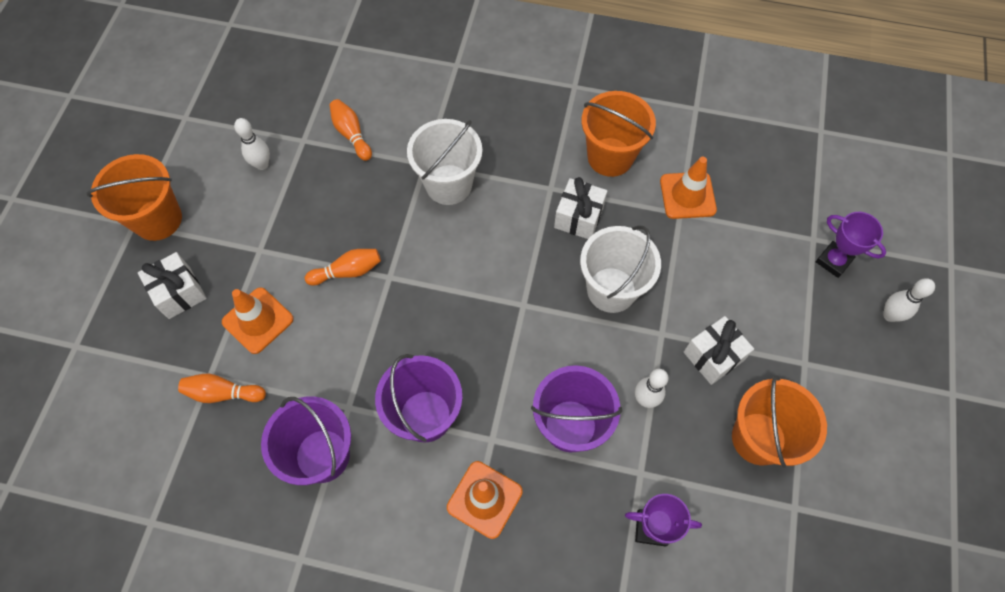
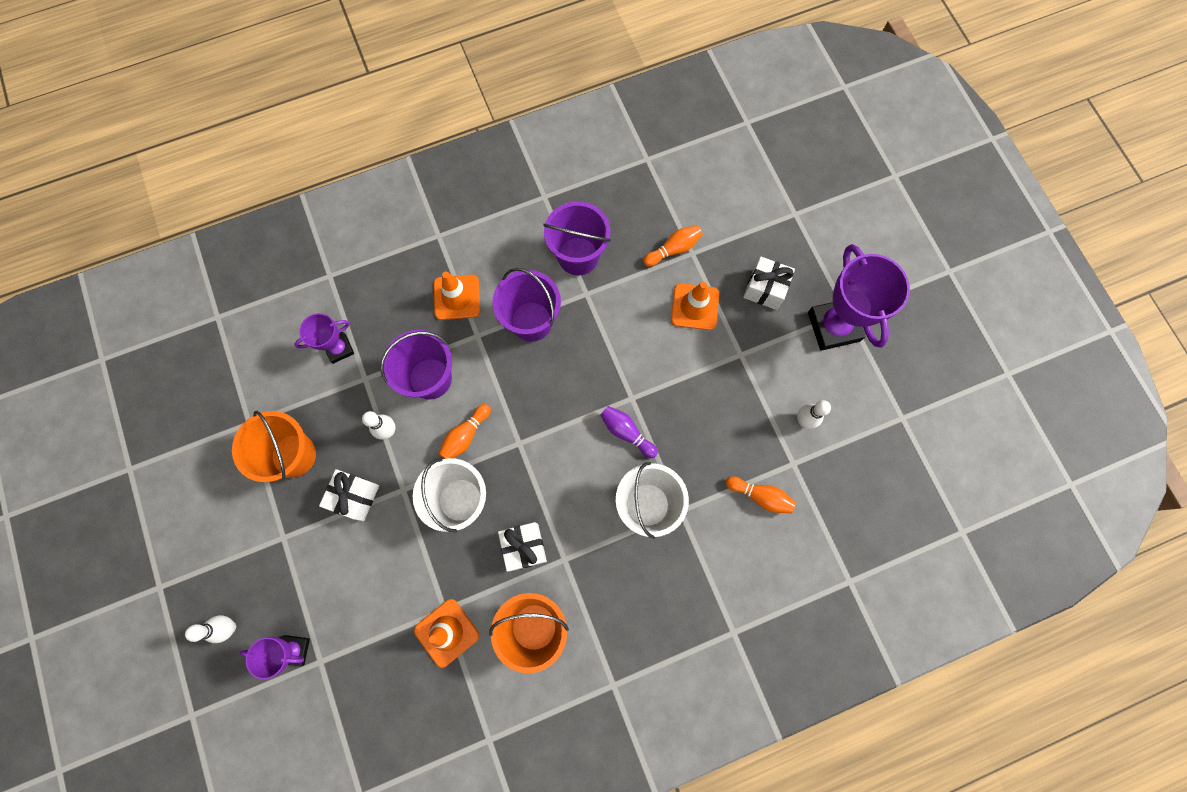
camera: 145 degrees right, 10 degrees up
(158, 219) = (833, 326): orange bucket -> purple trophy
(348, 271) = (664, 382): orange bowling pin -> orange bowling pin (465, 435)
(418, 251) = (626, 432): none -> purple bowling pin

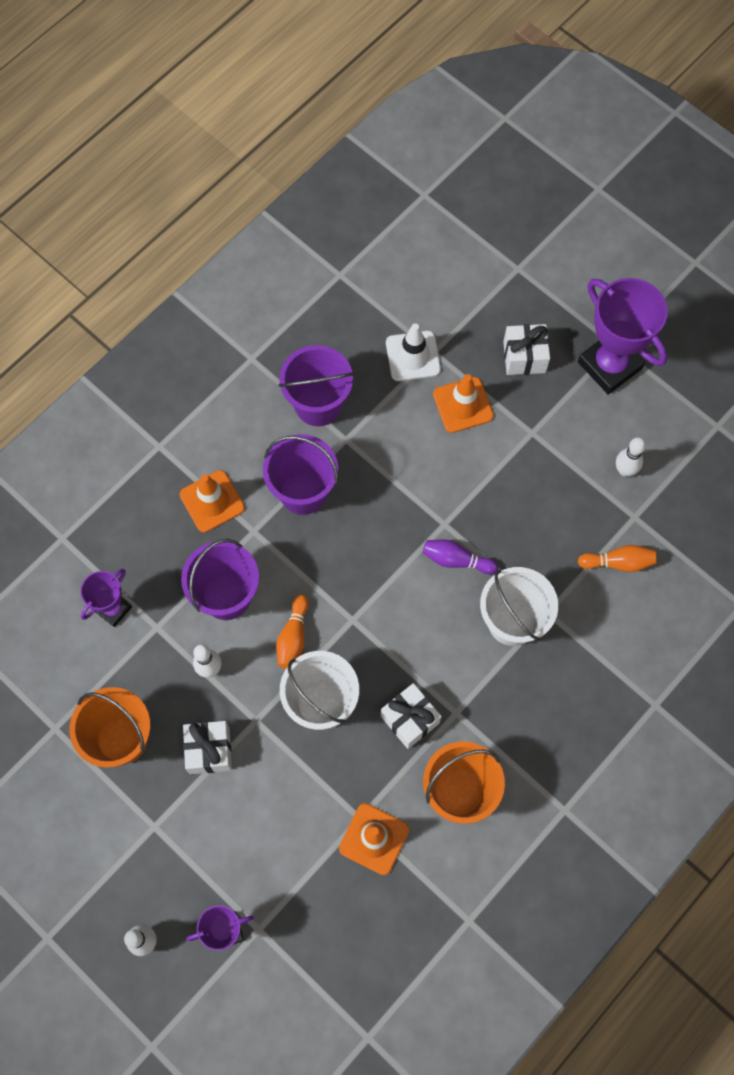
camera: 25 degrees left, 5 degrees down
(673, 249) = (413, 356): orange bowling pin -> white traffic cone

